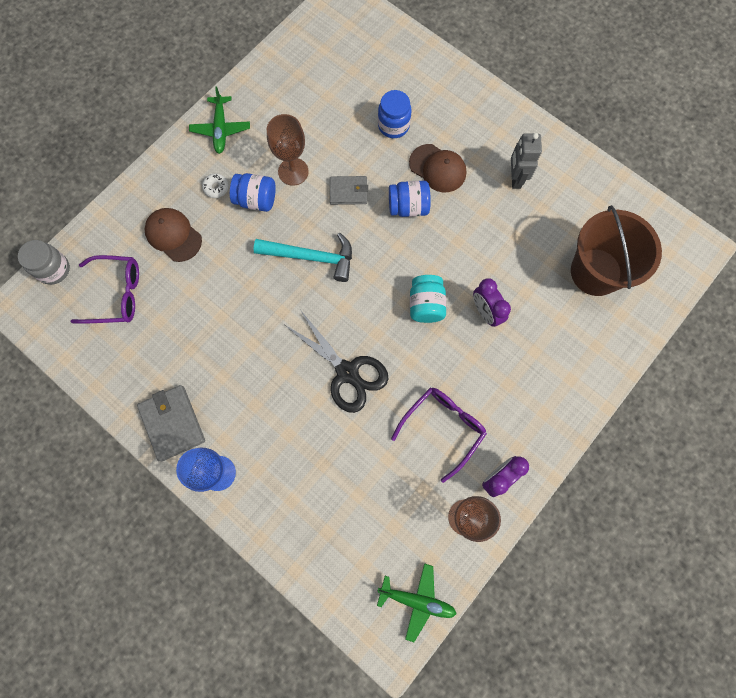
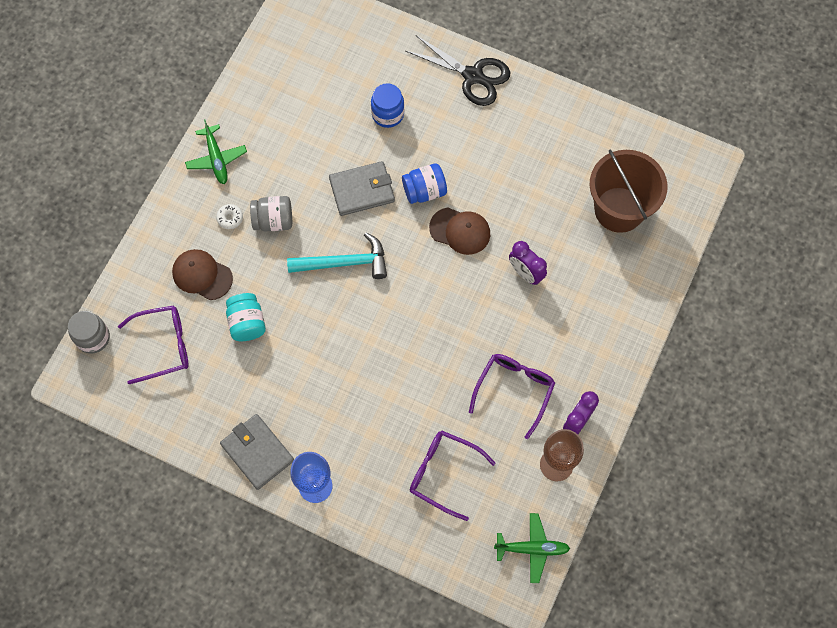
camera: 15 degrees left, 5 degrees down
(256, 200) = (273, 220): blue jar -> grey jar
(293, 171) = (302, 184): brown goblet -> none
(347, 372) = (410, 362): black scissors -> black scissors (473, 76)
(348, 191) = (362, 190): grey wallet -> grey wallet, size x1.52
(349, 495) = (444, 473): none -> purple glasses
(426, 305) = (467, 281): turquoise jar -> turquoise jar (247, 323)
(438, 168) = (443, 146): brown cap -> brown cap (460, 231)
(515, 178) = (520, 138): grey robot -> none

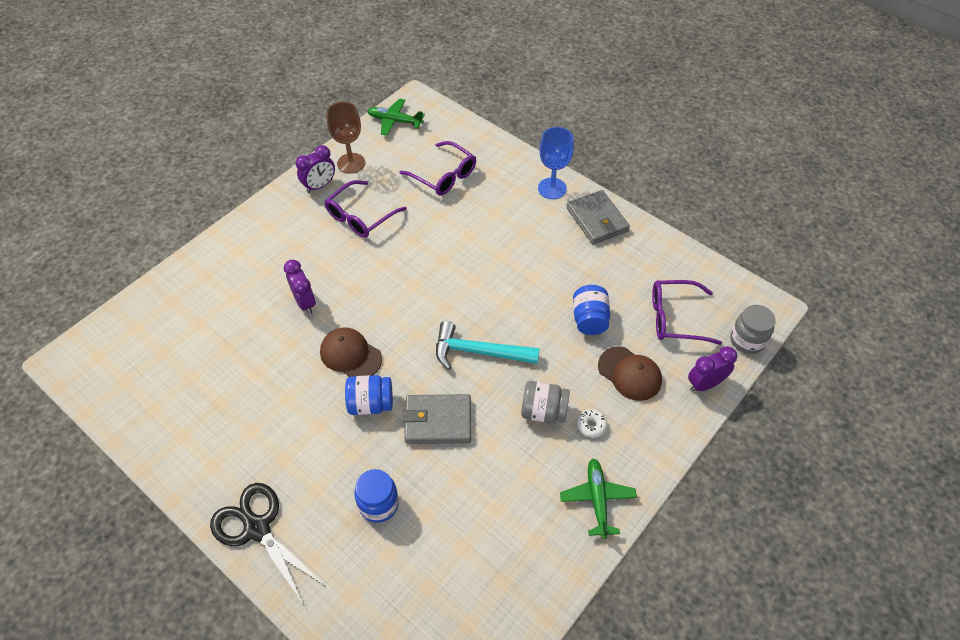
camera: 165 degrees left, 15 degrees down
(132, 281) = (705, 384): none -> purple clock
(247, 323) = (589, 319): turquoise jar -> blue jar
(619, 209) = (183, 338): brown bucket -> none

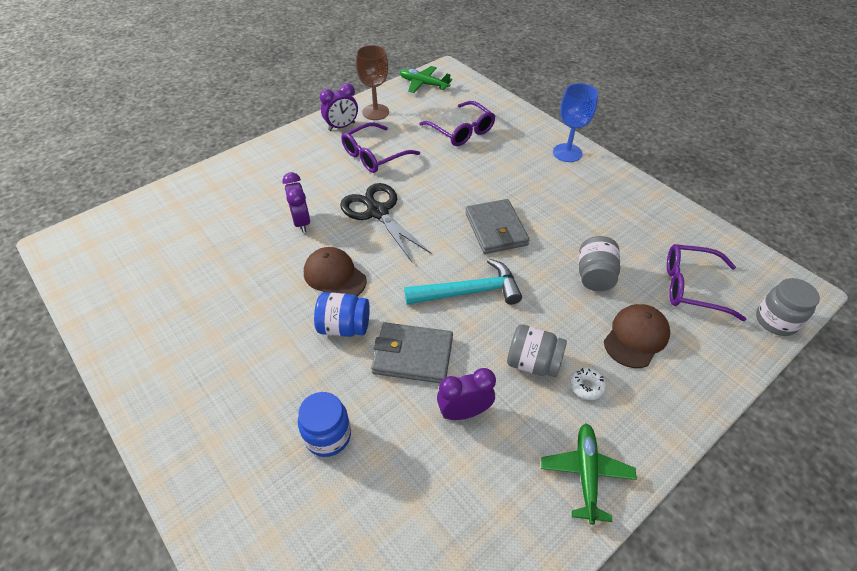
camera: 10 degrees right, 5 degrees down
(257, 528) = (187, 440): black scissors -> black scissors (377, 212)
(478, 352) = (469, 291): turquoise hammer -> turquoise hammer turned 150 degrees clockwise
(589, 319) = (594, 276): blue jar -> grey jar
(597, 220) = (611, 184): grey wallet -> grey wallet (496, 229)
(629, 373) = (636, 337): brown cap -> brown cap turned 105 degrees counterclockwise
(705, 384) = (724, 361): purple clock -> purple clock (464, 412)

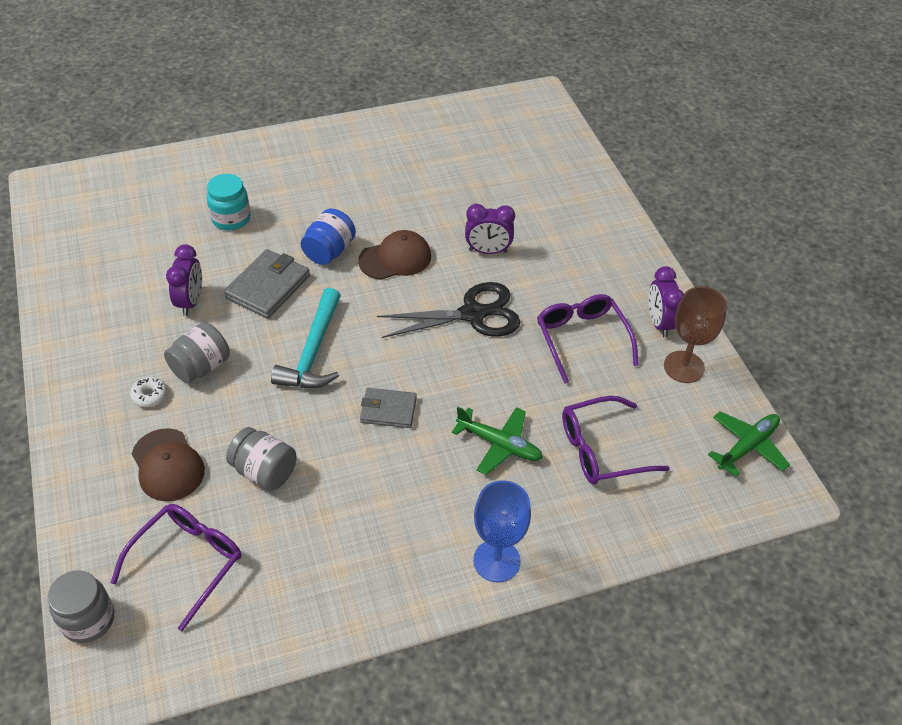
camera: 110 degrees right, 0 degrees up
(328, 436) = (231, 219): blue jar -> turquoise jar
(496, 229) = (388, 410): grey wallet -> grey wallet, size x0.66
(586, 473) = (82, 357): green plane -> green plane (499, 445)

